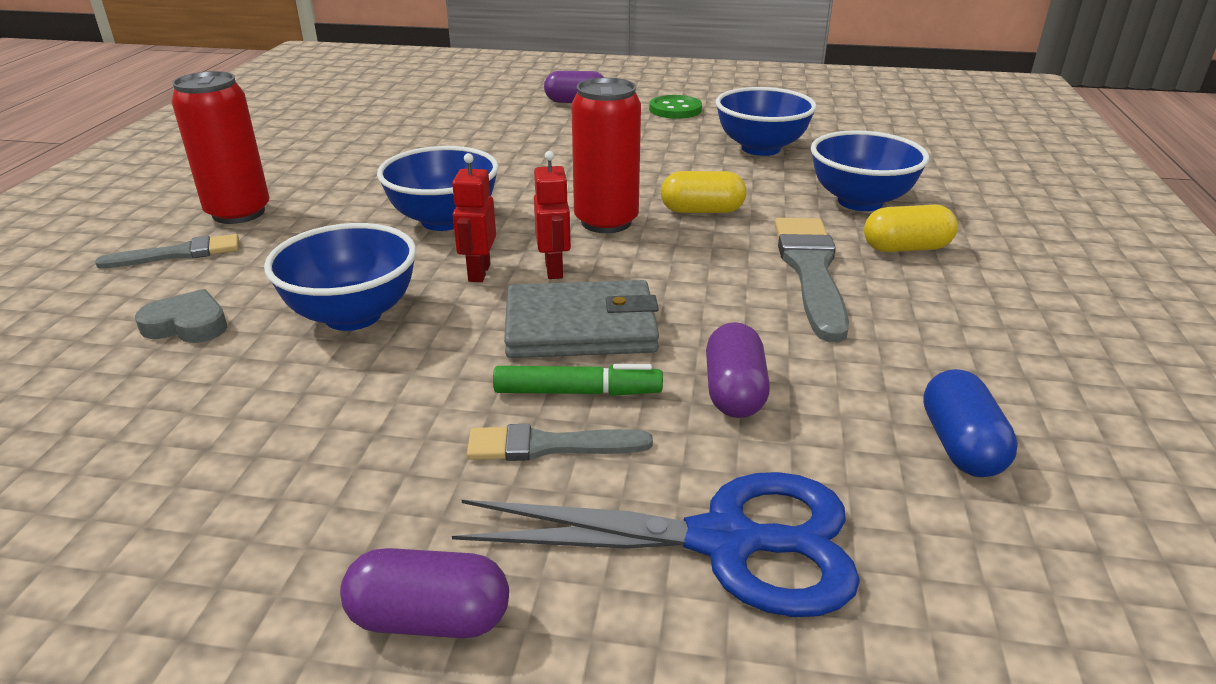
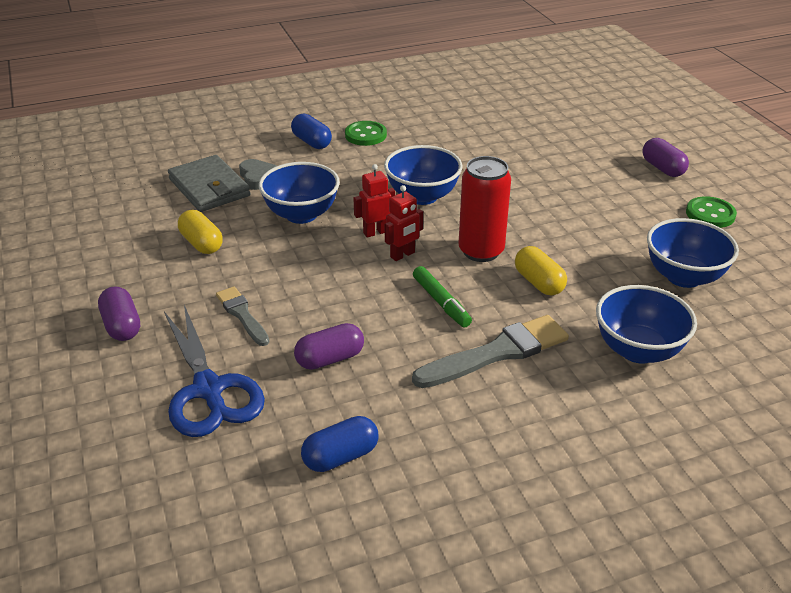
camera: 60 degrees right, 5 degrees up
(178, 254) = (311, 142): grey brush -> blue capsule
(238, 213) = (365, 135): red can -> green button
(576, 392) = (290, 307): green marker -> green marker (441, 302)
(581, 327) = (350, 286): grey wallet -> grey wallet (209, 187)
(906, 248) = (578, 389): yellow capsule -> yellow capsule (201, 243)

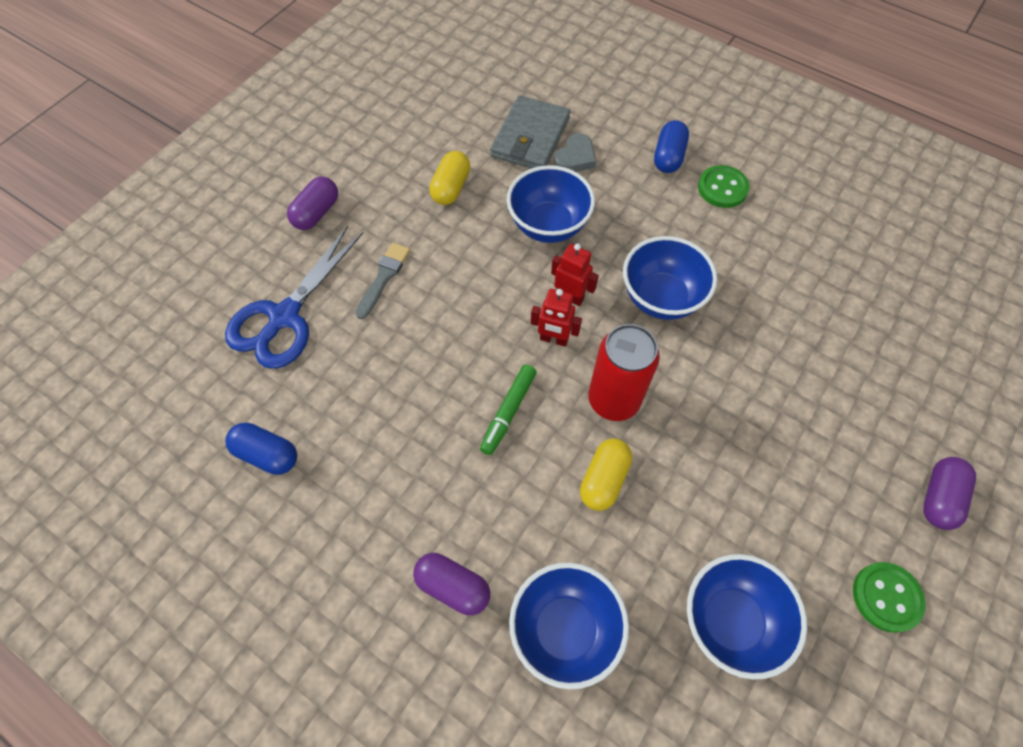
camera: 55 degrees right, 25 degrees up
(330, 359) = (373, 374): purple capsule -> purple capsule (453, 586)
(497, 353) = (470, 500): grey brush -> none

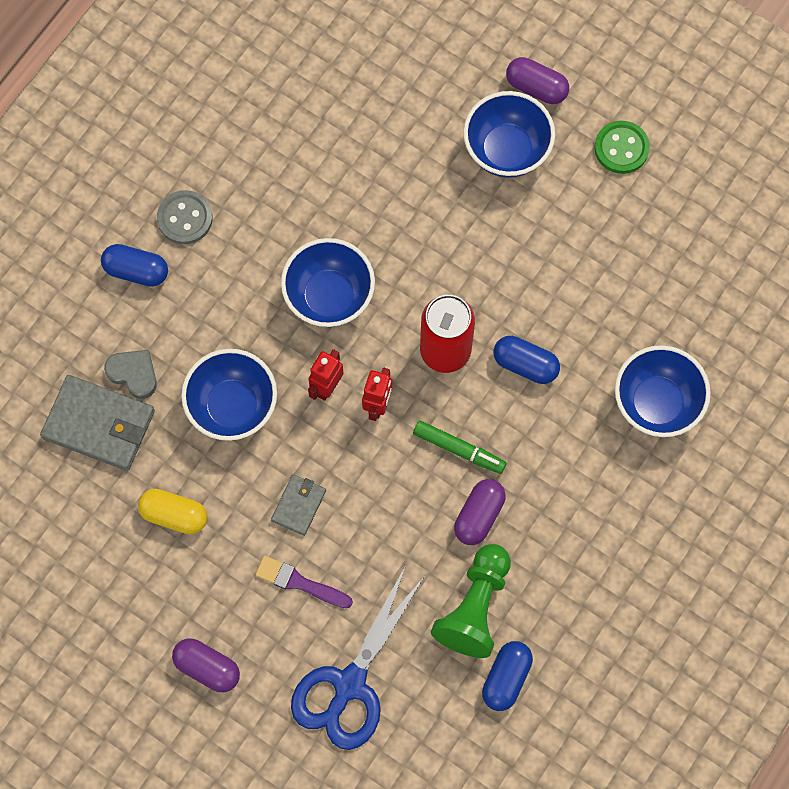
camera: 90 degrees left, 10 degrees up
(284, 317) = (349, 684): blue scissors -> blue scissors turned 90 degrees clockwise
(343, 425) = (475, 607): none -> green pawn
(383, 277) = (299, 583): grey brush -> purple brush
(453, 586) = (625, 496): purple capsule -> purple capsule (479, 515)
(455, 276) = (299, 505): none -> grey wallet
(604, 479) = (525, 364): yellow capsule -> blue capsule
(722, 188) = (185, 218): green button -> grey button
(730, 621) = (644, 271): blue bowl -> blue bowl (506, 150)

